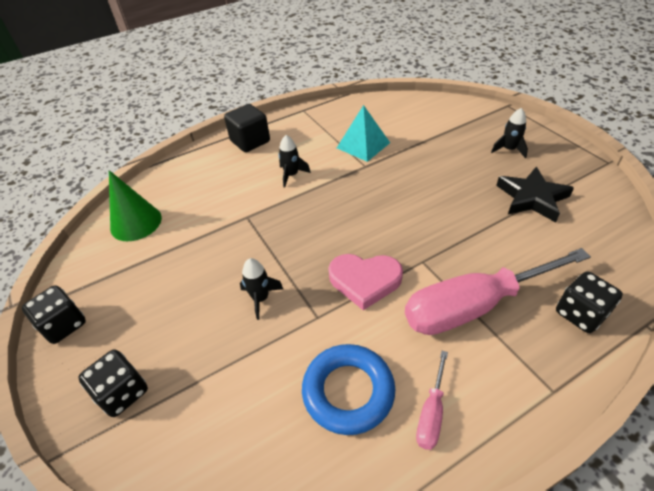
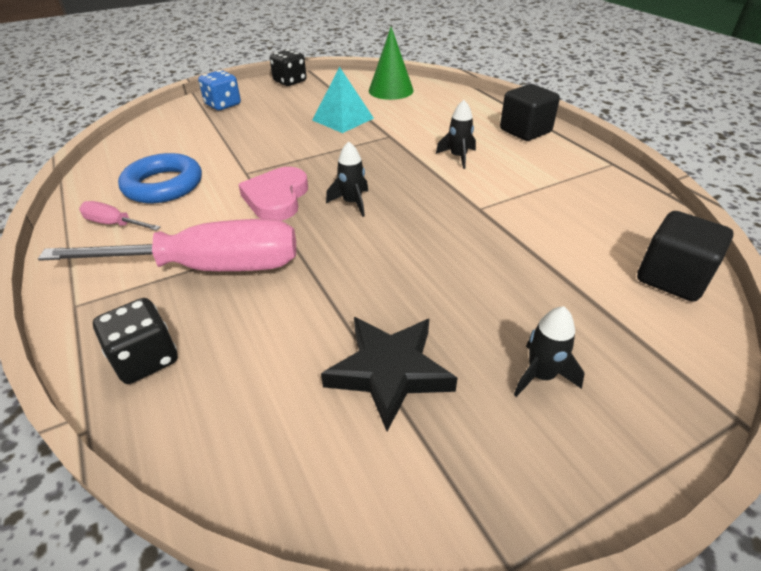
camera: 90 degrees right, 5 degrees down
(123, 392) = (223, 105): black dice -> blue dice
(261, 298) = (280, 146): black rocket -> black rocket (352, 203)
(363, 145) = (530, 208): turquoise pyramid -> turquoise pyramid (343, 119)
(422, 106) = (672, 278): none -> black cube
(475, 305) = (208, 268): pink screwdriver -> pink screwdriver turned 105 degrees clockwise

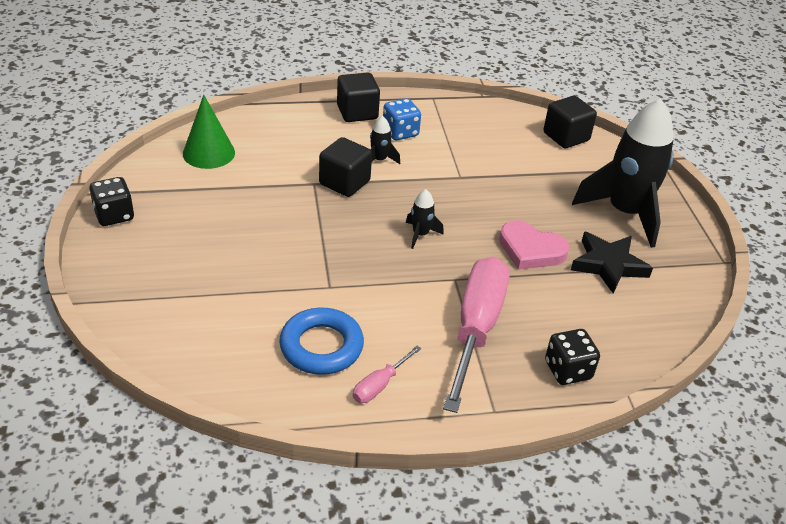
camera: 75 degrees left, 0 degrees up
(223, 105) = (142, 280): blue dice -> blue dice (400, 132)
(277, 198) = (389, 275): pink heart -> pink heart (531, 250)
(343, 119) = (255, 201): turquoise pyramid -> none
(403, 148) = (344, 183): none -> black cube
(541, 375) = (625, 213): black rocket -> black rocket, size x2.42

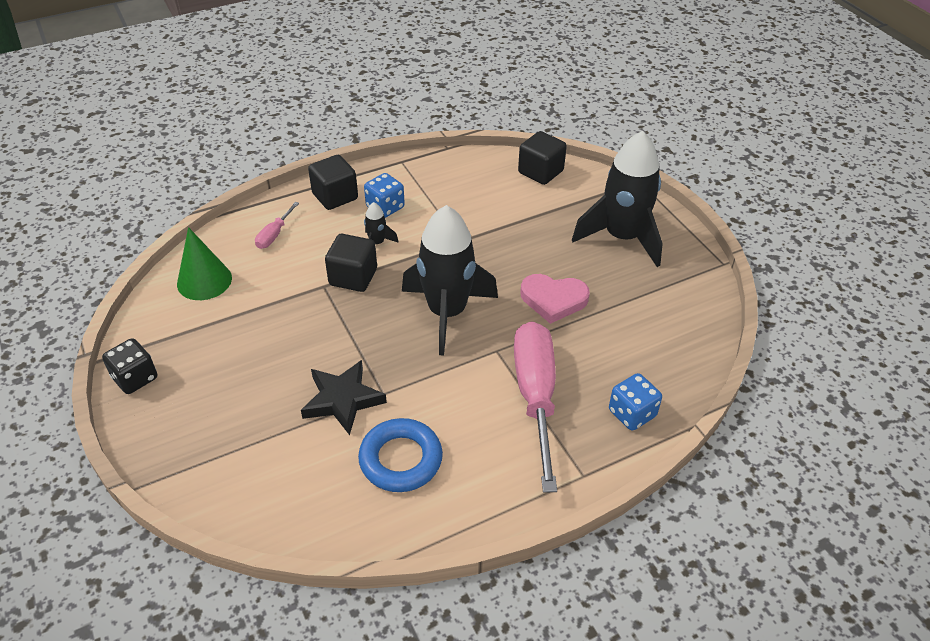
camera: 15 degrees left, 5 degrees up
(380, 385) = (471, 482): pink screwdriver -> pink screwdriver (274, 234)
(420, 234) = (447, 313): black rocket -> black rocket, size x2.42
(568, 370) = (632, 413): black dice -> blue dice
(608, 265) = (627, 296): black star -> black star (342, 400)

